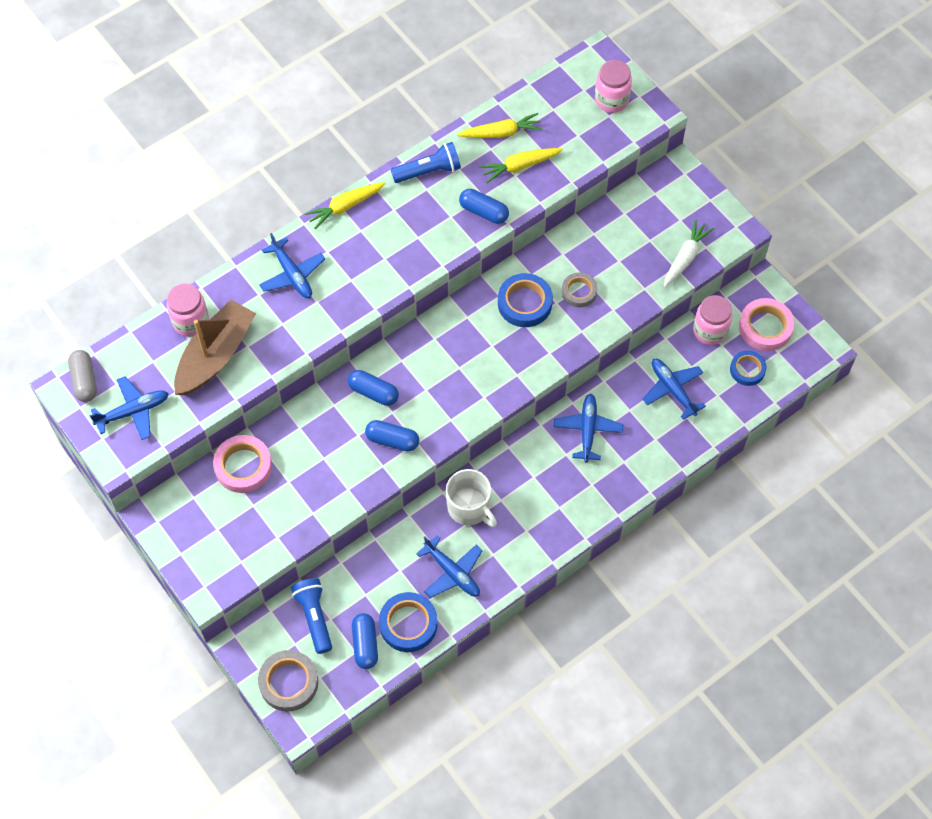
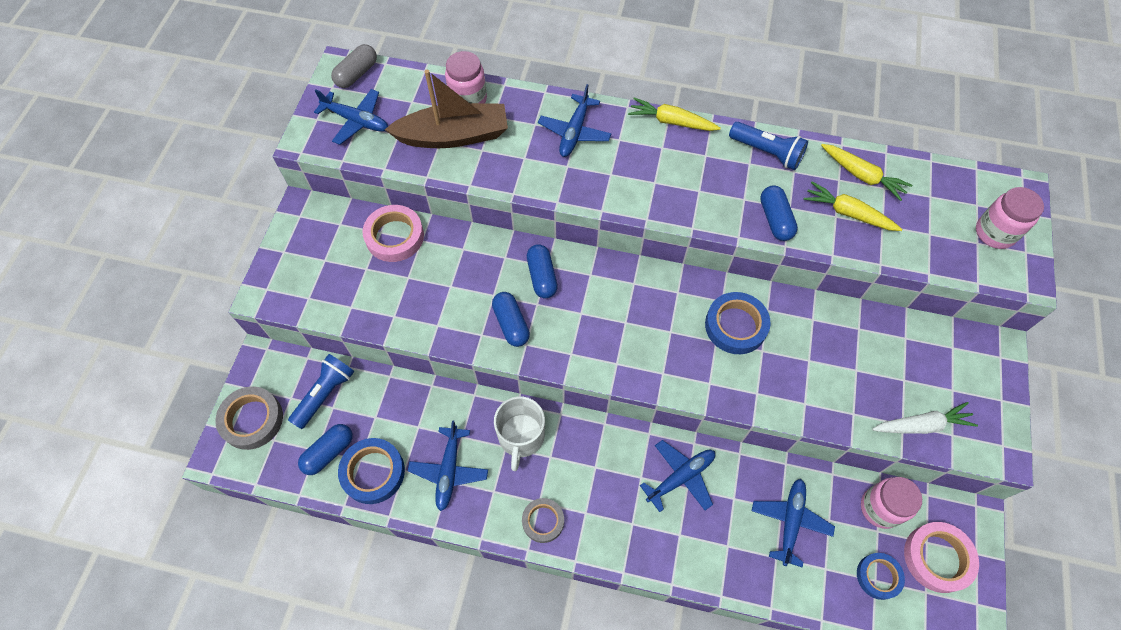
camera: 50 degrees right, 0 degrees up
(579, 292) = (792, 361): grey tape -> grey tape (543, 521)

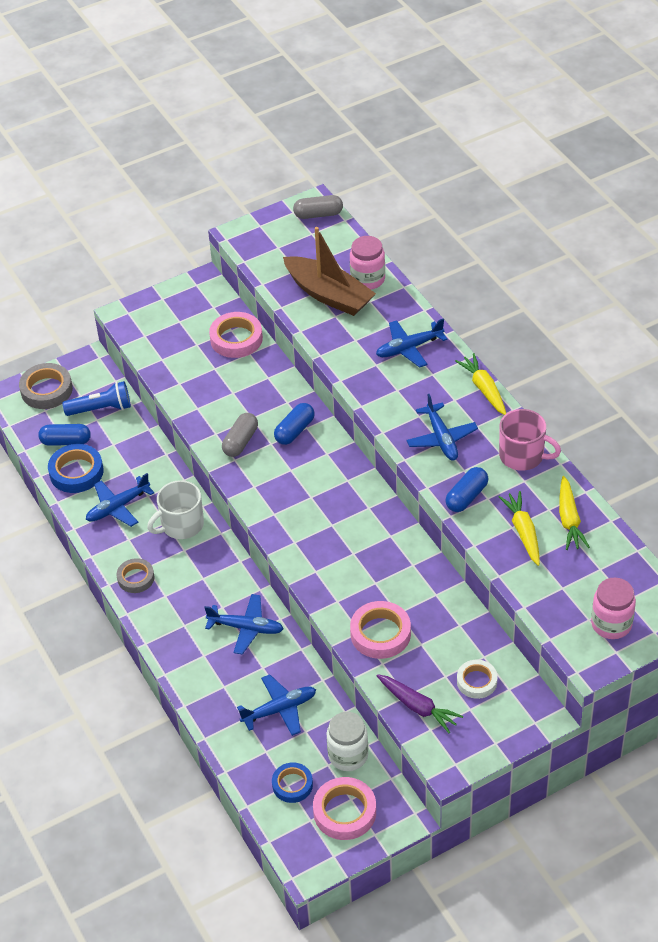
camera: 50 degrees right, 15 degrees down
(356, 121) = (281, 243): blue plane -> blue plane (441, 438)
(511, 324) = (240, 442): blue capsule -> grey capsule
(735, 326) = (378, 555): blue tape -> none
(767, 152) = (522, 456): blue flashlight -> pink mug
(820, 390) = (380, 633): none -> pink tape
(880, 508) = (348, 755): pink jar -> white jar
(922, 425) = (418, 707): white carrot -> purple carrot
(928, 363) = (477, 681): none -> white tape

